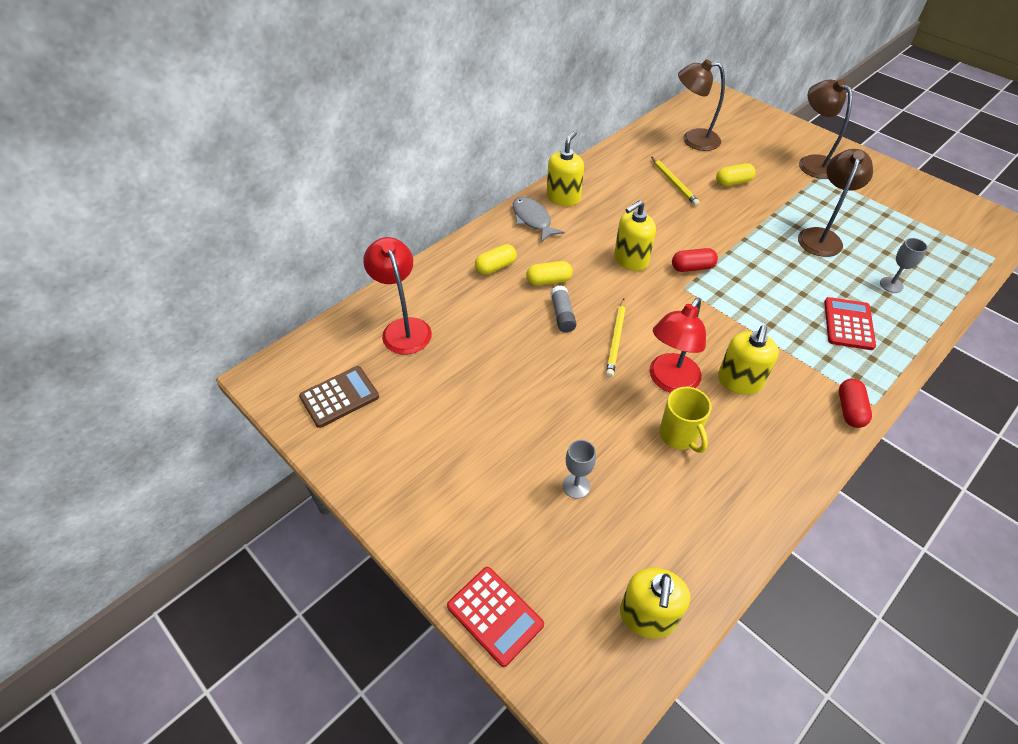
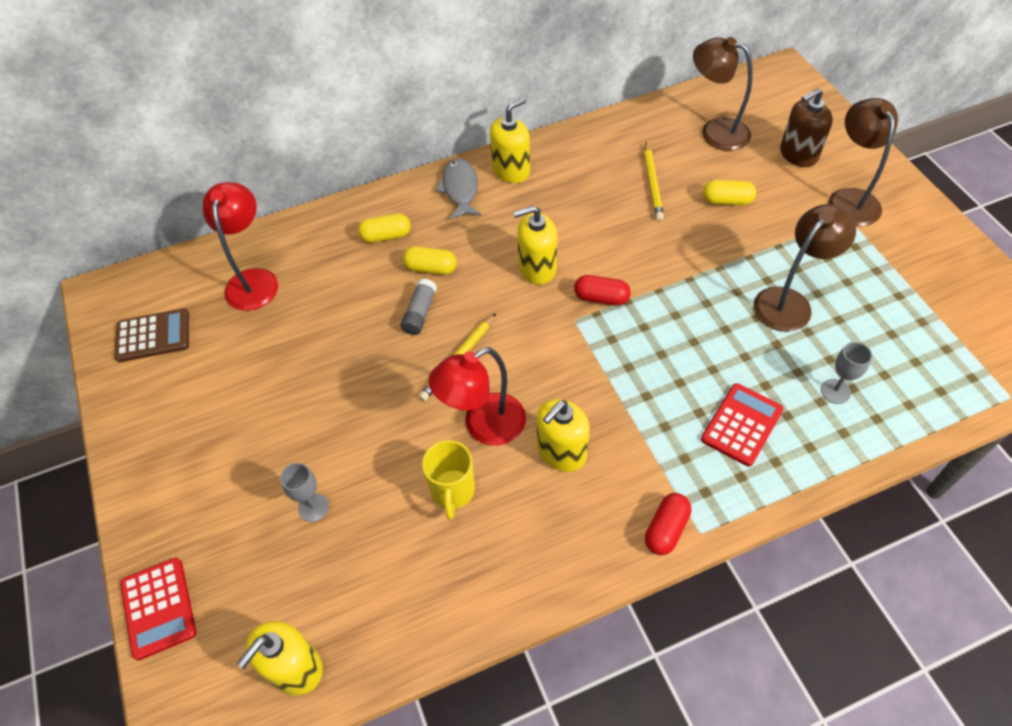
camera: 25 degrees right, 5 degrees up
(758, 142) = (798, 154): none -> brown soap dispenser

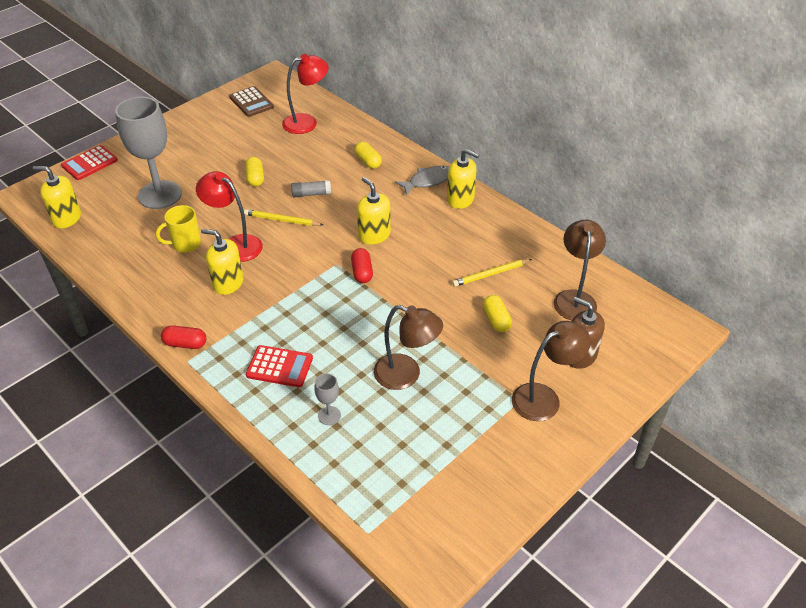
camera: 65 degrees right, 10 degrees down
(313, 507) = (160, 195): grey goblet -> grey goblet, size x2.38
(431, 268) = (350, 188): yellow capsule -> yellow capsule (255, 178)

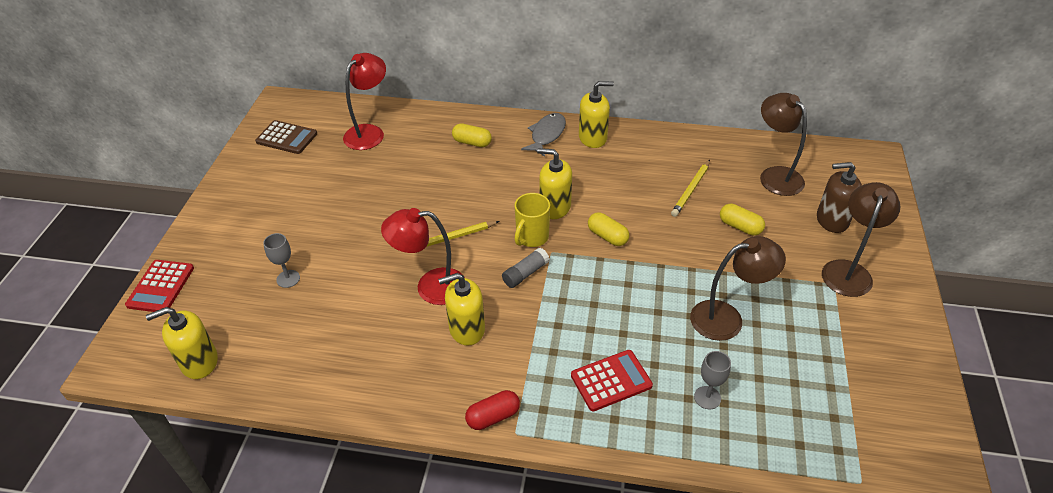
camera: 35 degrees left, 0 degrees up
(160, 195) = (288, 279): grey goblet -> grey goblet, size x0.42
(185, 244) = (376, 315): yellow mug -> yellow mug (531, 237)
(255, 178) = (376, 210): yellow capsule -> yellow capsule (607, 236)
(311, 194) = (452, 198): grey glue stick -> grey glue stick (525, 273)
(362, 272) = (583, 247): red capsule -> none

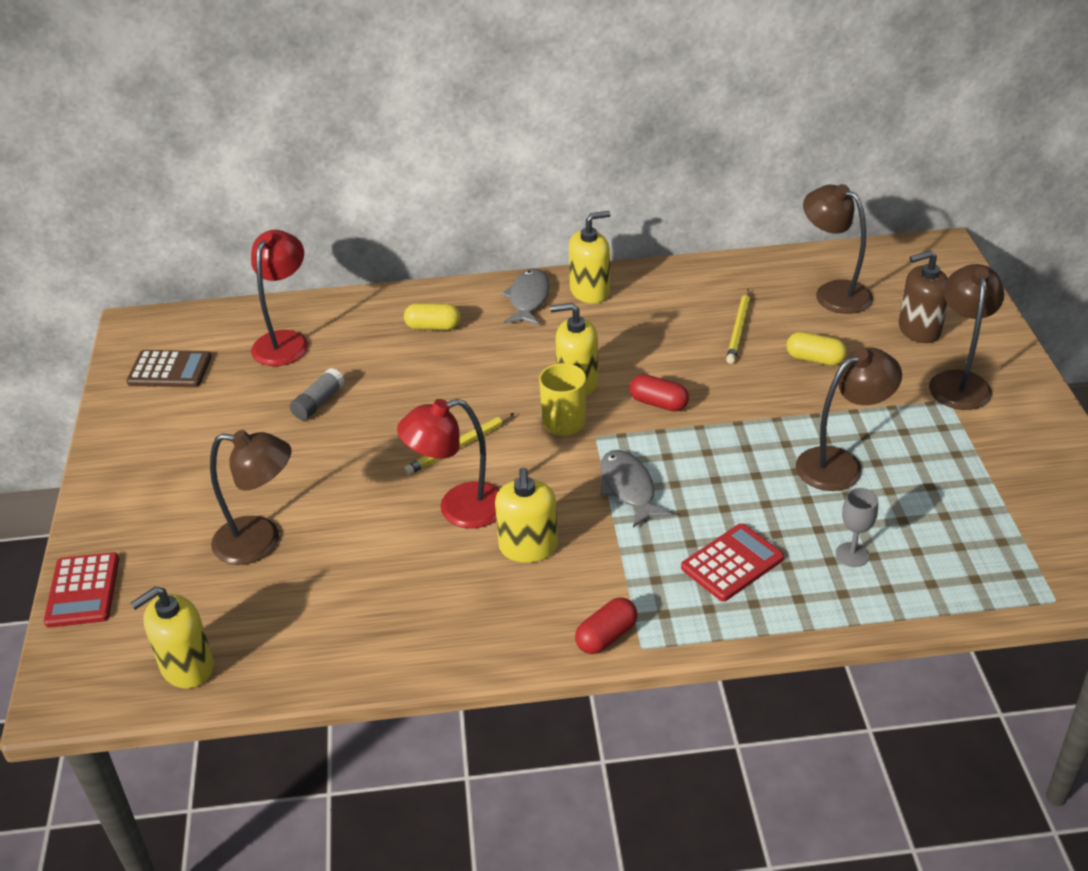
camera: 15 degrees left, 5 degrees down
(288, 279) = (260, 542): grey goblet -> brown lamp
(466, 329) = (528, 547): yellow soap dispenser -> yellow soap dispenser turned 60 degrees counterclockwise
(525, 273) = (574, 467): grey glue stick -> grey glue stick (318, 402)
(558, 299) = (628, 488): none -> grey fish
(607, 236) = (658, 403): yellow capsule -> red capsule

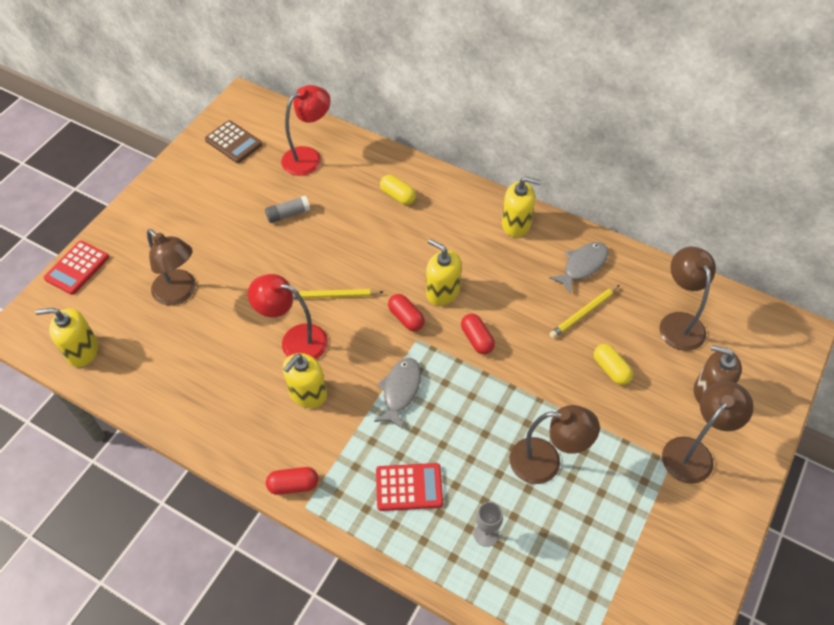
camera: 35 degrees right, 15 degrees up
(528, 299) = (472, 207): grey fish -> grey fish (582, 266)
(563, 424) = (406, 318): yellow mug -> red capsule

